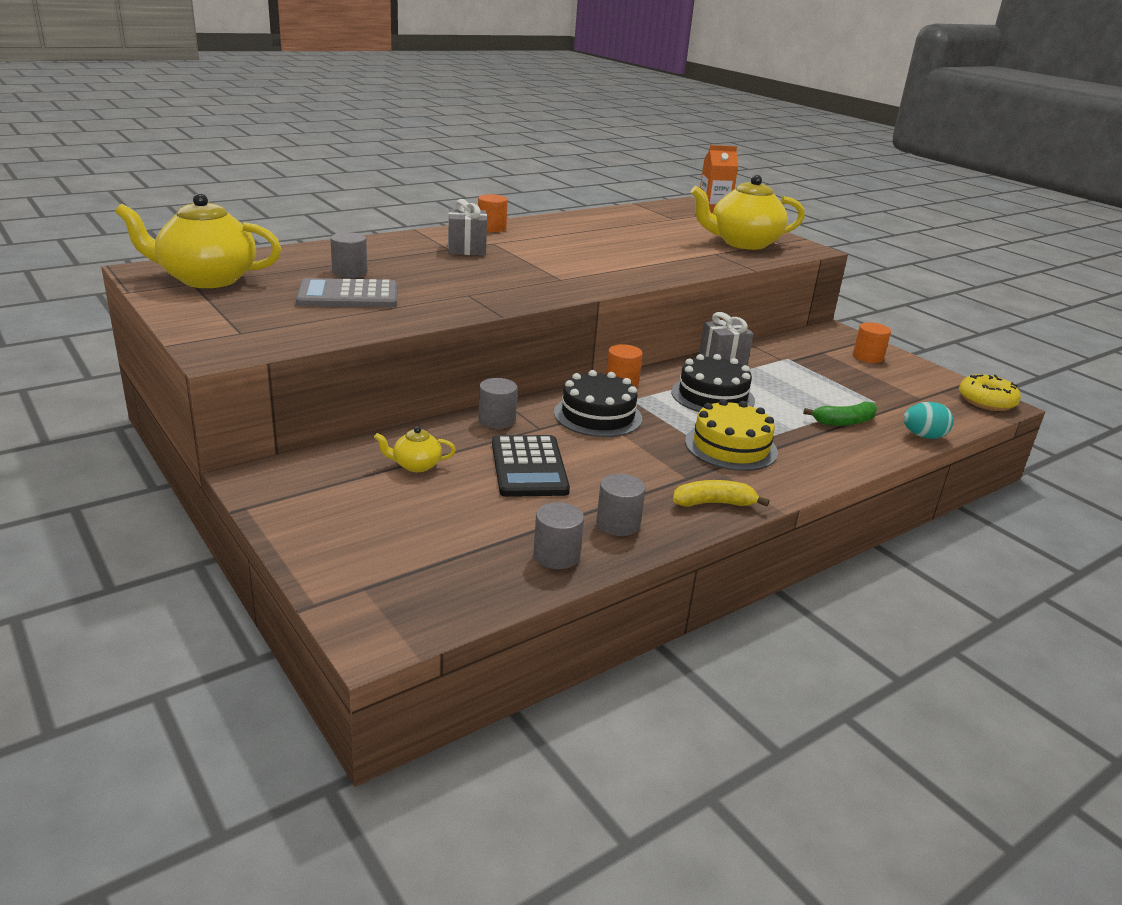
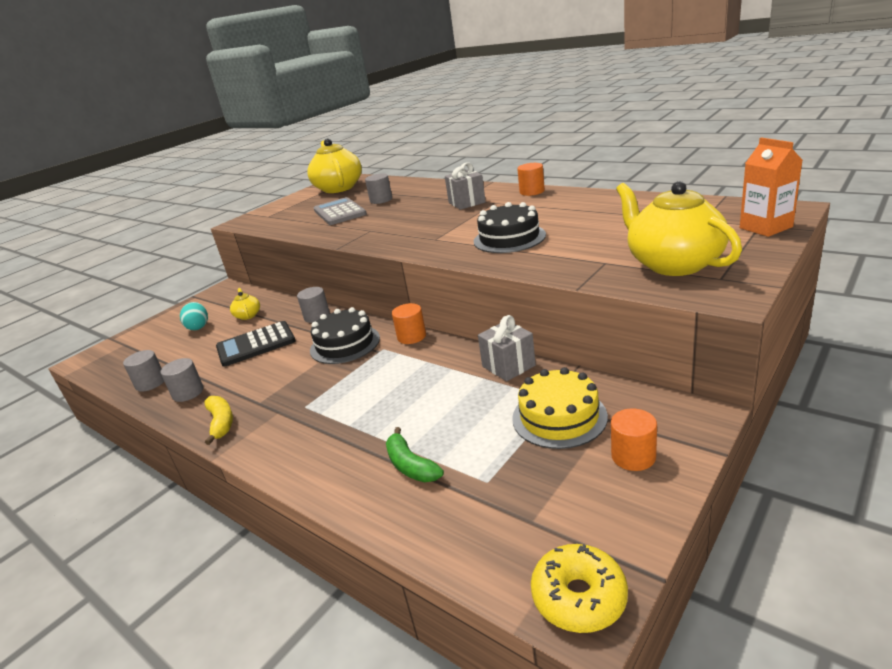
camera: 80 degrees right, 0 degrees up
(712, 396) = (417, 380): black cake -> black cake (509, 238)
(731, 447) = (319, 410): yellow cake -> yellow cake (559, 417)
(923, 436) = (409, 533): turquoise egg -> turquoise egg (198, 327)

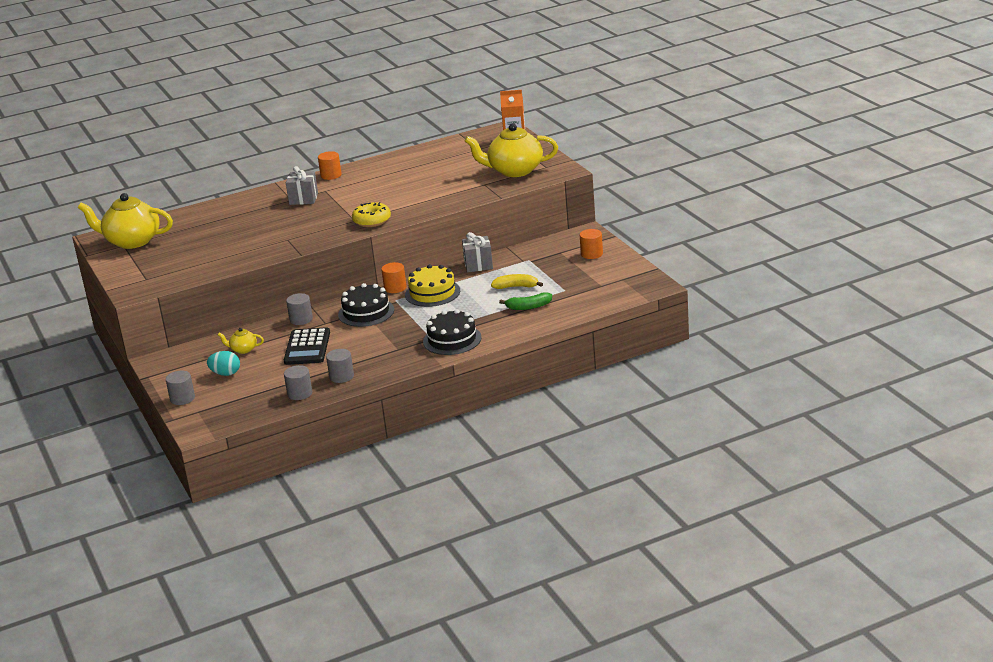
camera: 65 degrees left, 0 degrees up
(221, 423) = (404, 363): yellow banana -> yellow banana (516, 287)
(339, 212) = (213, 247): grey calculator -> none
(381, 200) = (219, 227): grey cylinder -> grey cylinder (182, 398)
(509, 238) = (401, 199): black cake -> black cake (452, 339)
(559, 417) = (542, 263): yellow cake -> yellow cake (432, 293)
(579, 597) = (648, 285): yellow donut -> yellow donut (372, 221)

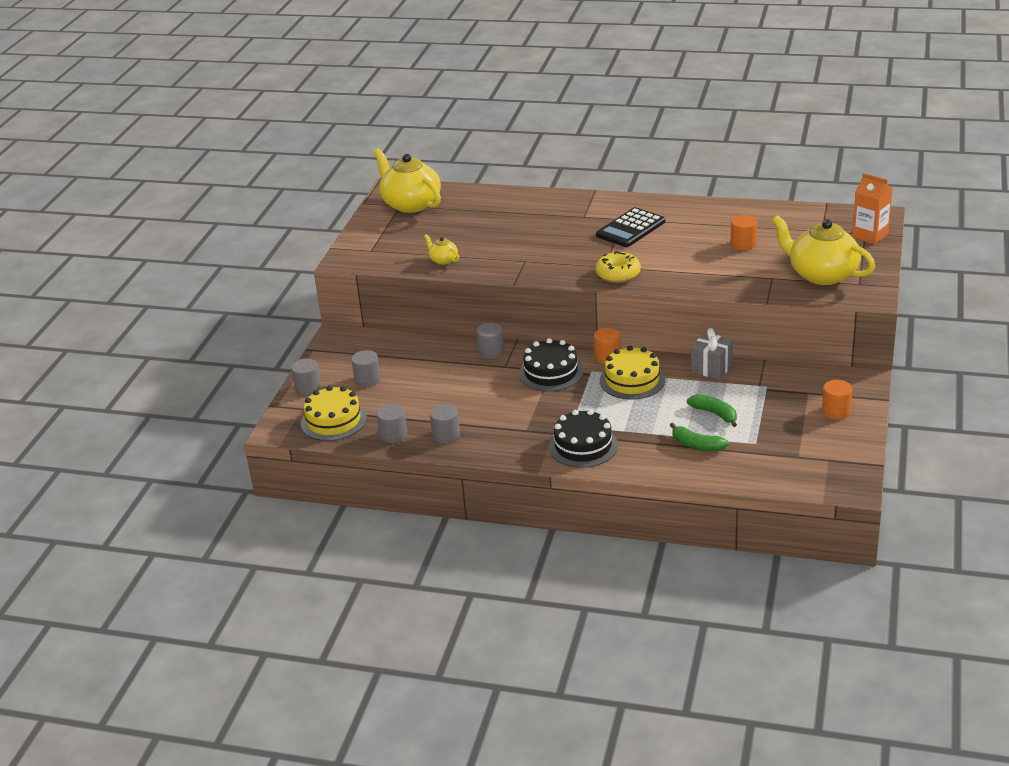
camera: 40 degrees right, 5 degrees up
(225, 374) = (367, 379): turquoise egg -> grey cylinder
(237, 406) = (333, 420): none -> yellow cake
(243, 349) = (410, 360): yellow teapot -> yellow teapot (443, 260)
(303, 199) = (594, 220): grey gift -> none
(307, 347) = (459, 386): black calculator -> black calculator (630, 228)
(331, 175) = (650, 203): orange cylinder -> orange cylinder (743, 244)
(516, 287) = (715, 414): yellow banana -> green banana

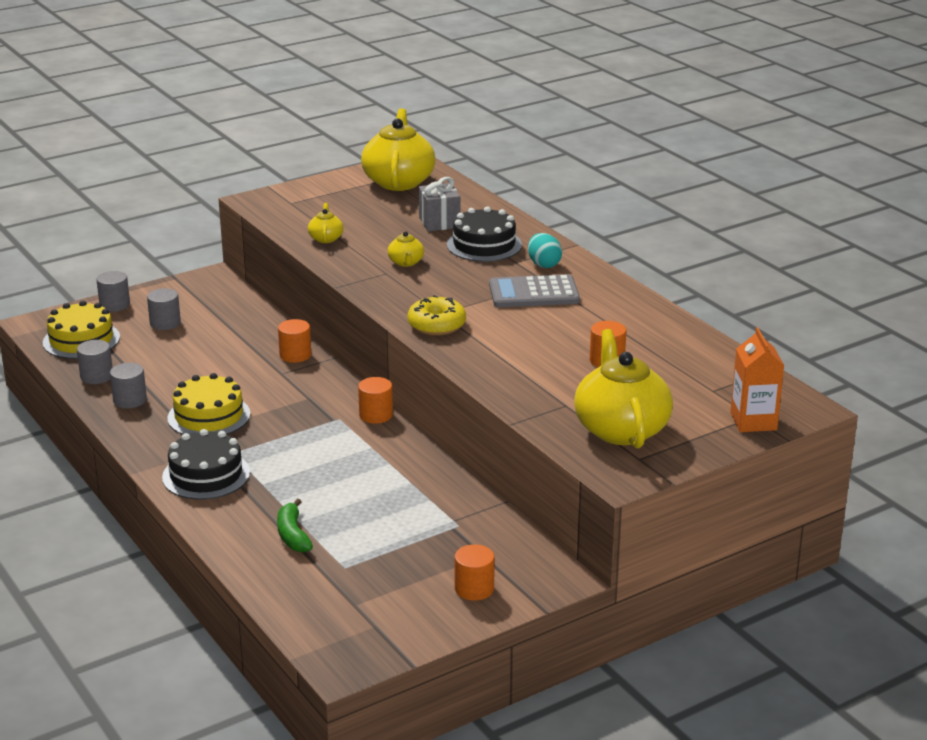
camera: 40 degrees right, 5 degrees down
(491, 351) = (295, 355): grey cylinder -> orange cylinder
(523, 249) = (406, 262): none -> yellow teapot
(551, 372) = (305, 400): black cake -> black cake (484, 245)
(602, 210) = (544, 264): none -> turquoise egg
(630, 228) = (533, 293): black calculator -> grey calculator
(632, 380) = (355, 447): yellow cake -> yellow cake (209, 416)
(711, 368) = (443, 479): grey gift -> grey gift (439, 222)
(715, 414) = (363, 519): green banana -> none

